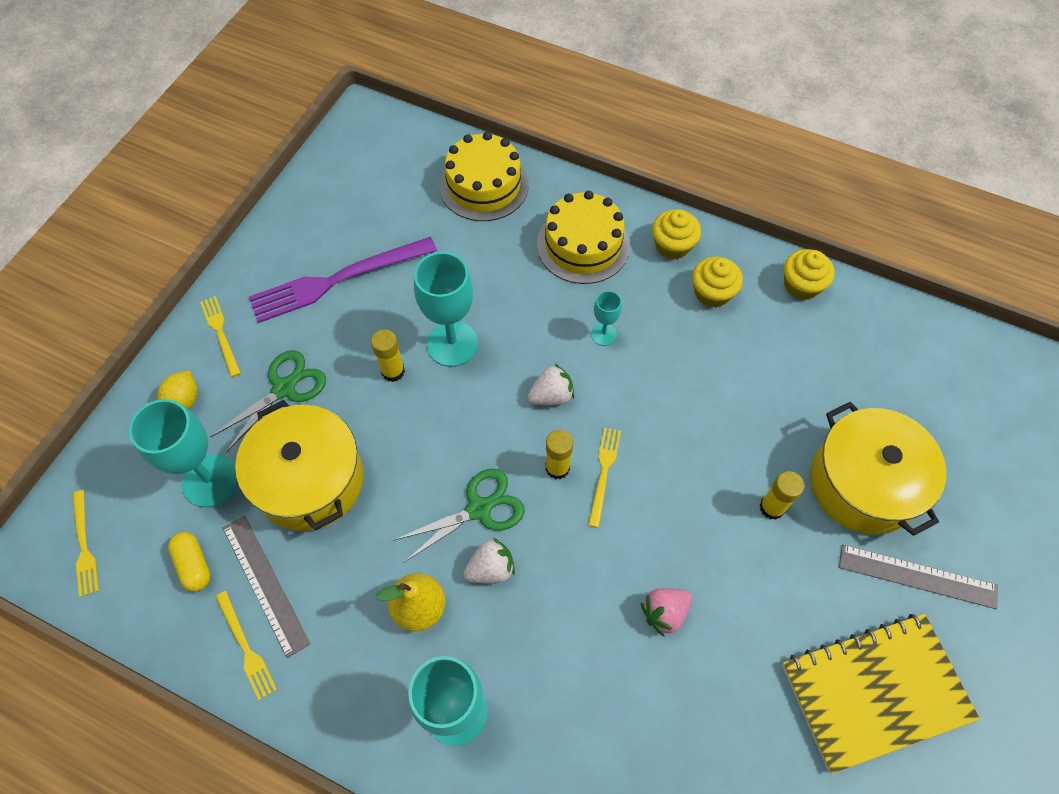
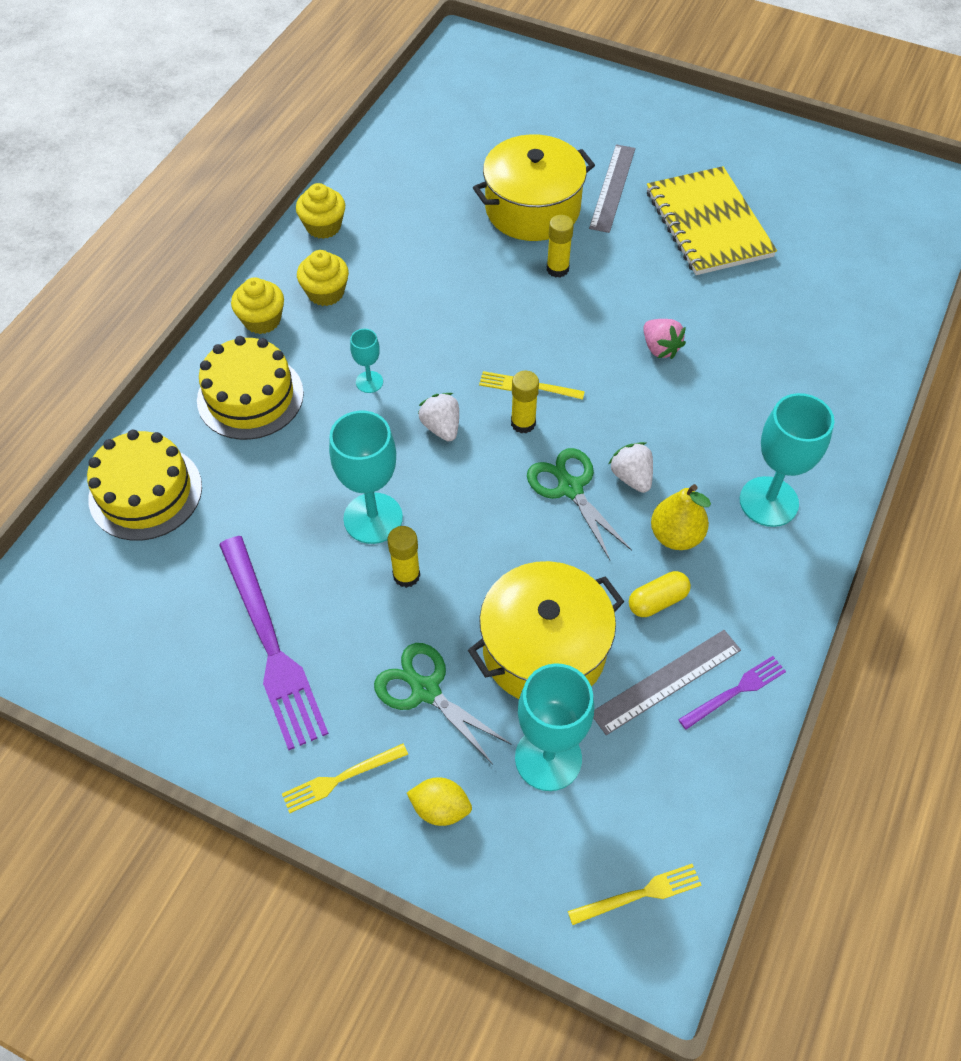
camera: 90 degrees left, 5 degrees down
(194, 565) = (651, 760): yellow capsule -> yellow capsule (657, 601)
(246, 647) = (735, 691): yellow fork -> purple fork

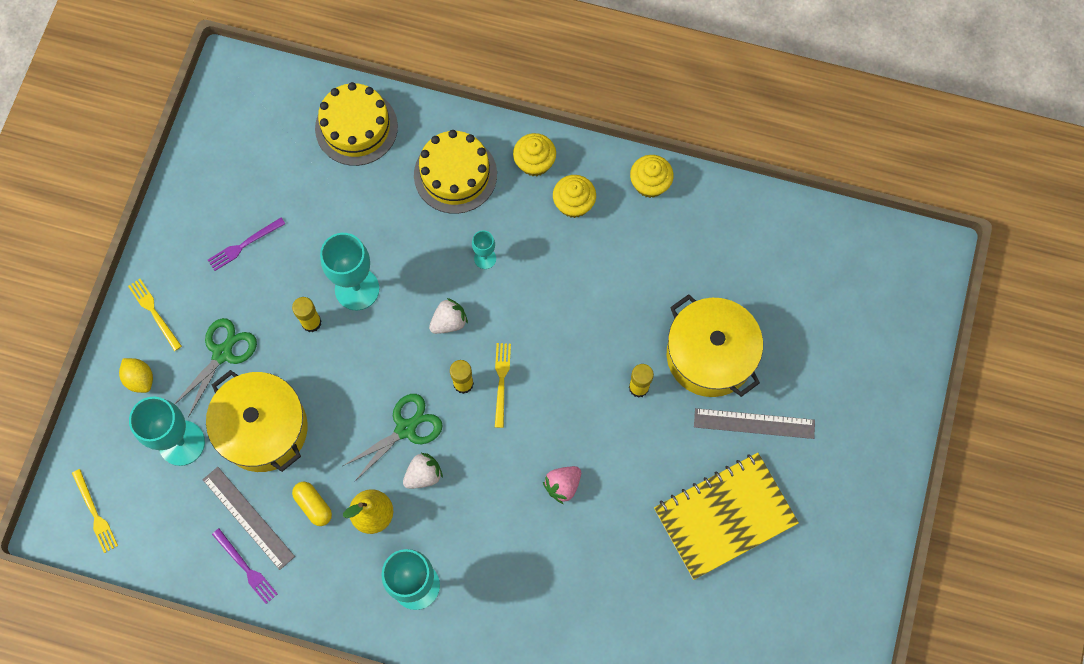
camera: 80 degrees right, 15 degrees up
(271, 646) = (244, 245): purple fork -> purple fork, size x0.50
(440, 808) = (140, 379): yellow lemon -> yellow lemon turned 45 degrees counterclockwise

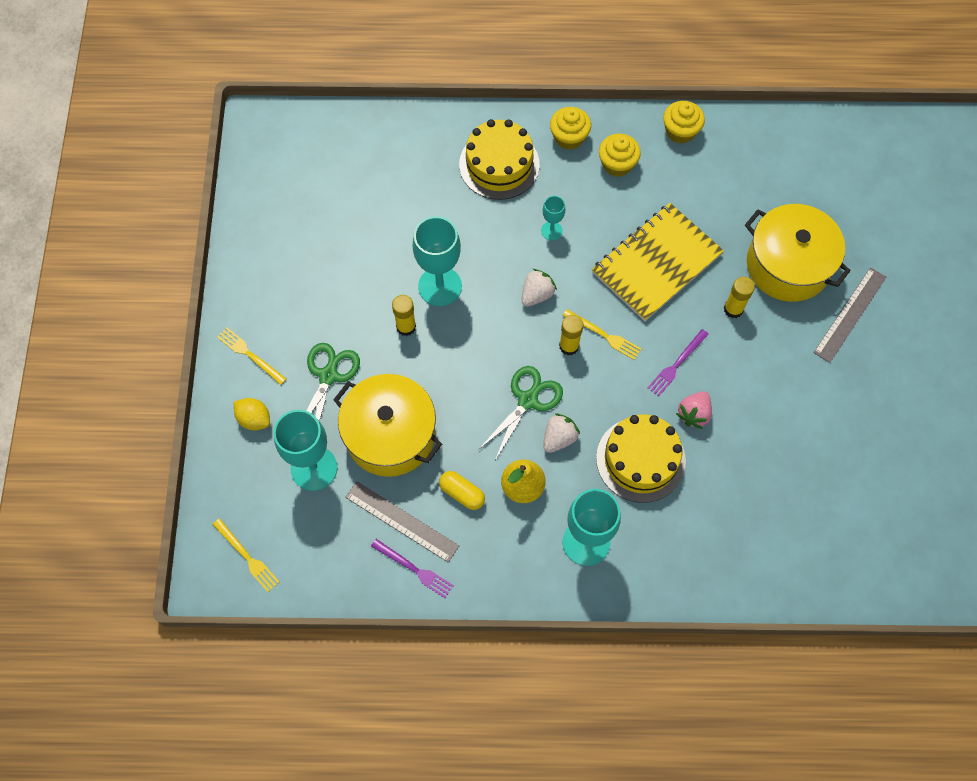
camera: 15 degrees left, 5 degrees down
(244, 245) = (319, 273): purple fork -> purple fork (676, 364)
(356, 127) = (393, 145): yellow cake -> yellow cake (640, 459)
(501, 381) = (604, 335): yellow fork -> yellow fork turned 135 degrees clockwise
(724, 516) = (853, 403): yellow notebook -> yellow notebook (656, 263)
(754, 423) = (849, 314): grey ruler -> grey ruler turned 45 degrees counterclockwise

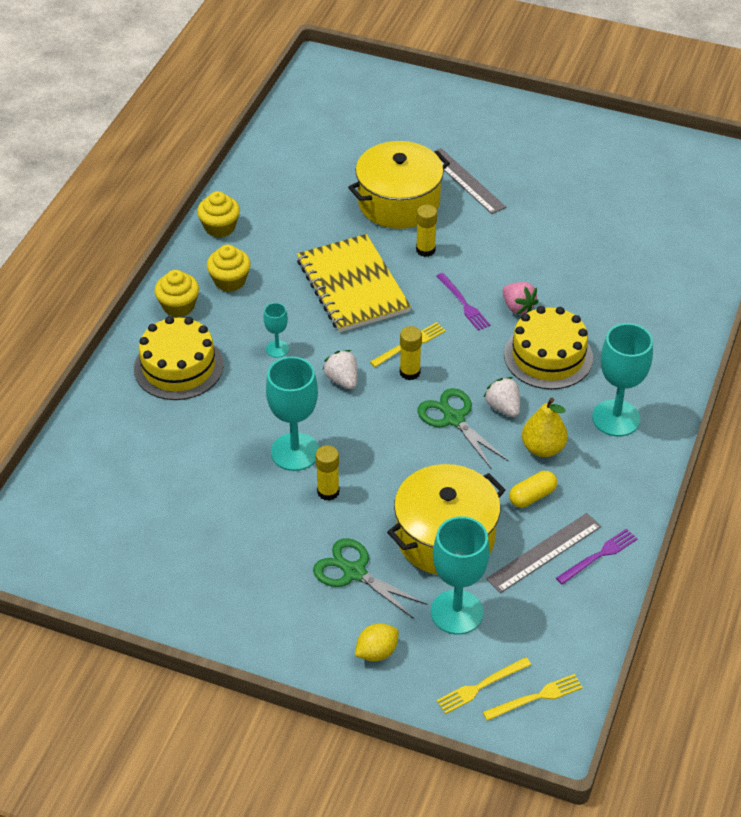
camera: 70 degrees left, 20 degrees down
(249, 355) = (296, 638): yellow fork -> yellow fork (481, 686)

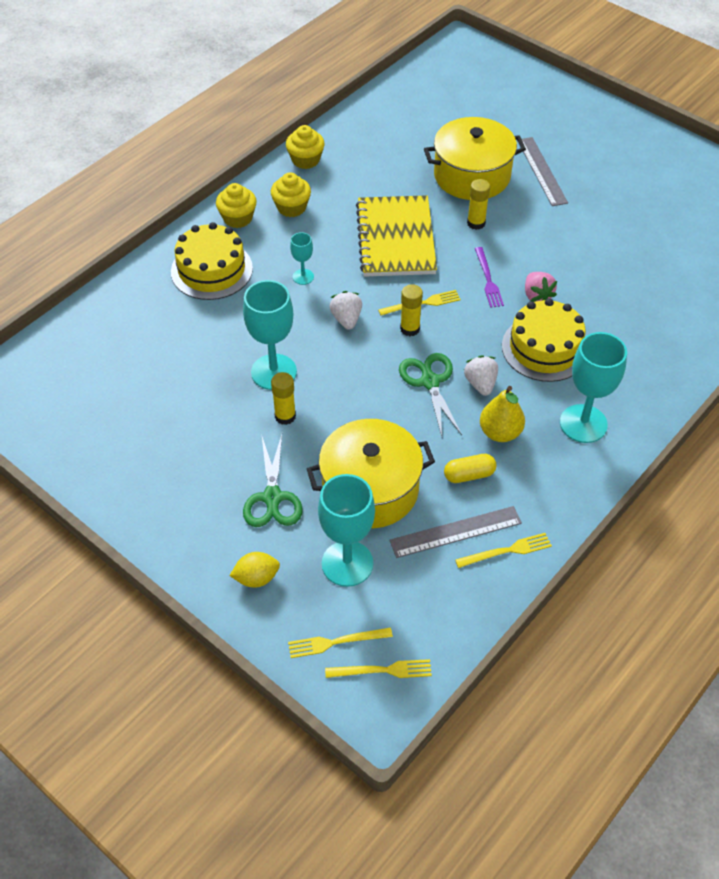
camera: 20 degrees right, 5 degrees up
(354, 572) = (272, 497): green scissors -> green scissors turned 150 degrees counterclockwise
(599, 556) = (506, 551): purple fork -> yellow fork

